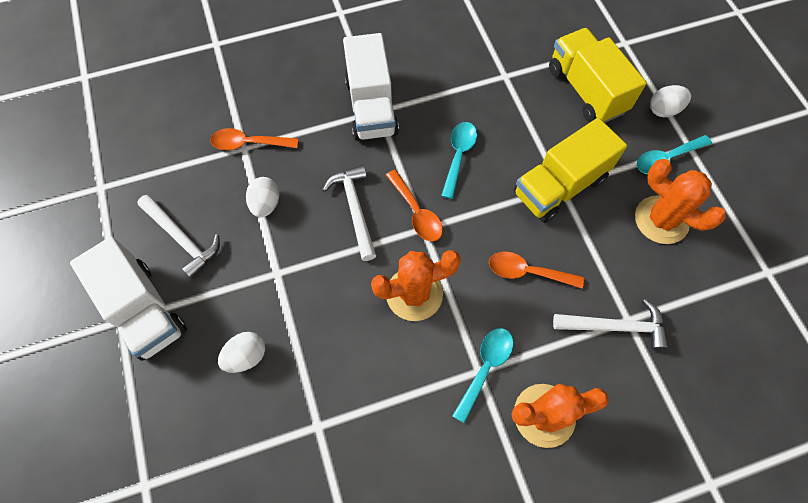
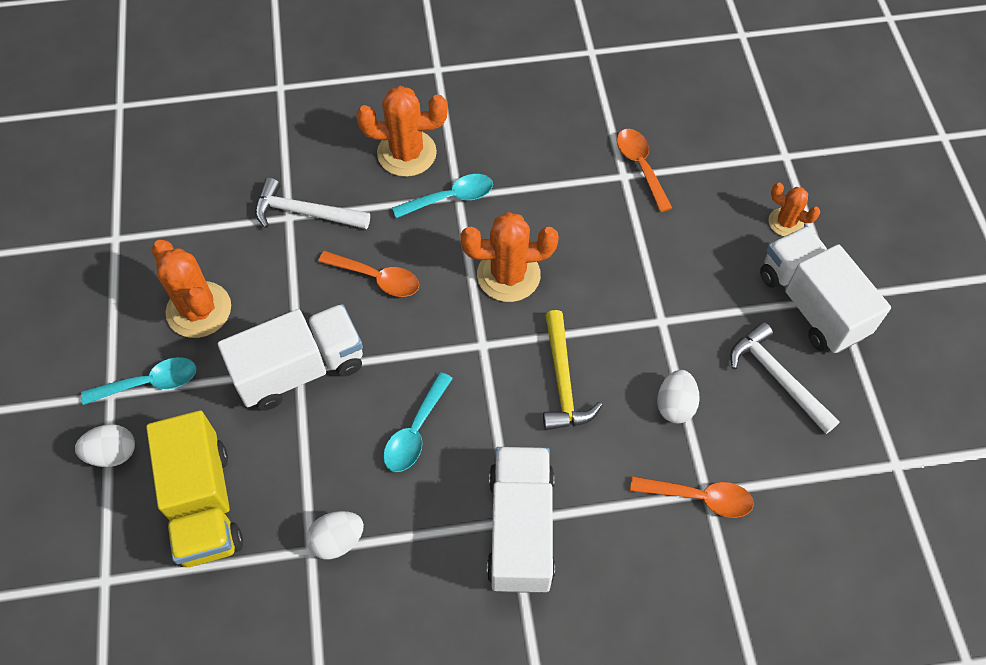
camera: 170 degrees left, 5 degrees down
(155, 396) = (785, 222): none -> orange cactus
(246, 356) = (694, 243): white egg -> white egg (337, 540)
(355, 208) = (562, 382): white hammer -> yellow hammer
(416, 212) = (487, 365): orange spoon -> orange spoon (640, 166)
(485, 367) = (451, 198): turquoise spoon -> turquoise spoon turned 150 degrees counterclockwise
(559, 186) = (300, 369): yellow truck -> white truck

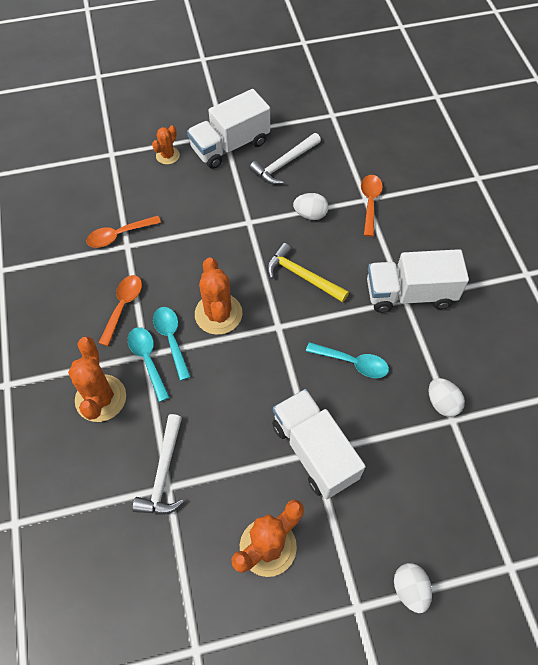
camera: 95 degrees left, 0 degrees up
(150, 383) = (342, 573): turquoise spoon -> turquoise spoon (171, 339)
(203, 504) = (436, 503): yellow truck -> none
(377, 278) = (226, 405): orange spoon -> orange spoon (123, 306)
(562, 382) = (302, 276): yellow hammer -> yellow hammer turned 135 degrees counterclockwise

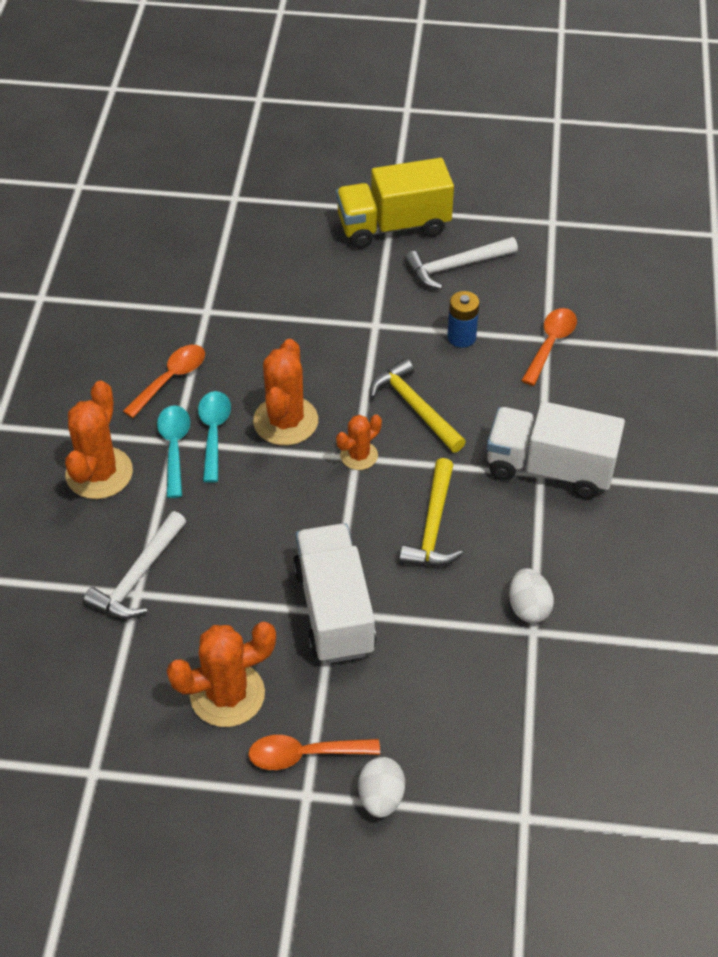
camera: 20 degrees right, 10 degrees down
(119, 235) = (201, 296): orange spoon -> orange spoon (304, 755)
(167, 155) = (305, 218): orange cactus -> orange cactus (359, 455)
(230, 145) = (393, 226): white truck -> yellow truck
(310, 214) = (461, 337): white egg -> blue battery
(353, 363) = (433, 526): turquoise spoon -> yellow hammer

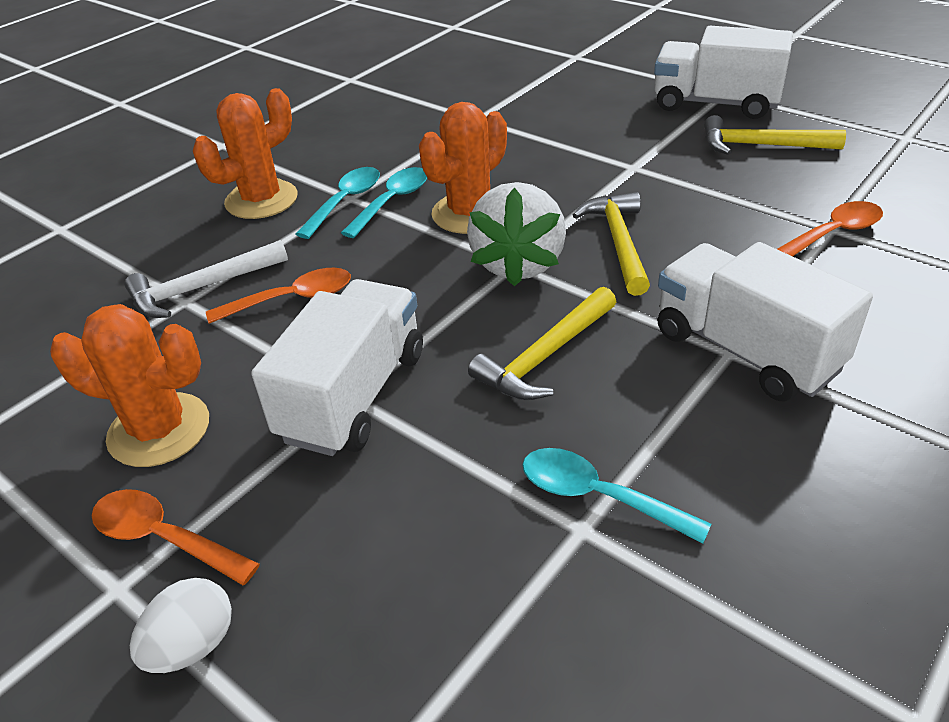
camera: 35 degrees right, 10 degrees down
(171, 379) = (396, 154): orange spoon -> orange spoon (292, 299)
(359, 455) = (518, 264): orange cactus -> white strawberry
(393, 226) = (715, 103): yellow truck -> white truck
(455, 266) = (760, 145): white hammer -> yellow hammer
(461, 337) = (723, 200): blue battery -> none
(528, 607) = (597, 496): white egg -> turquoise spoon

